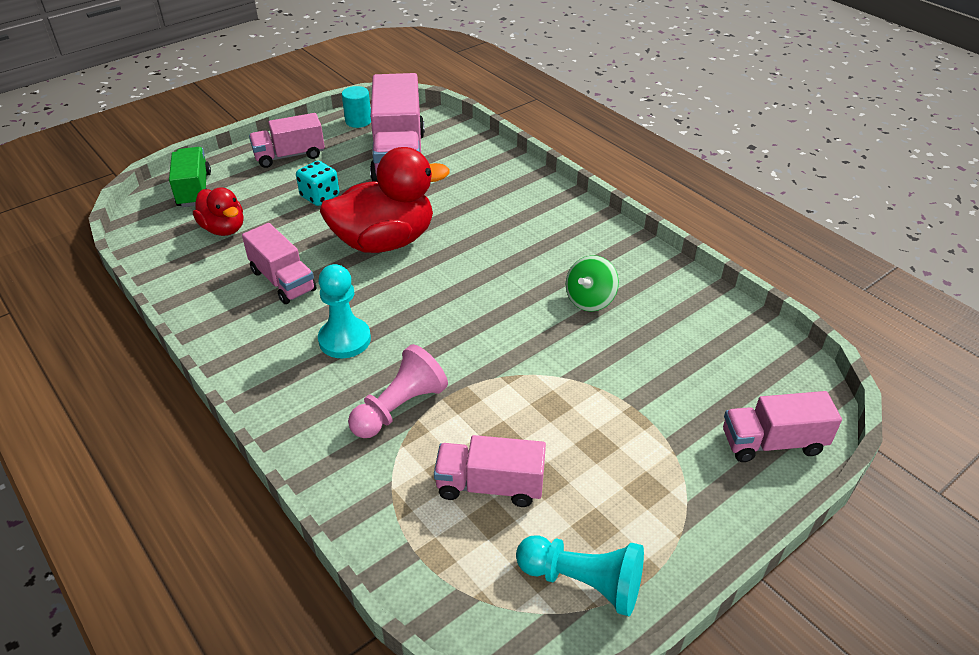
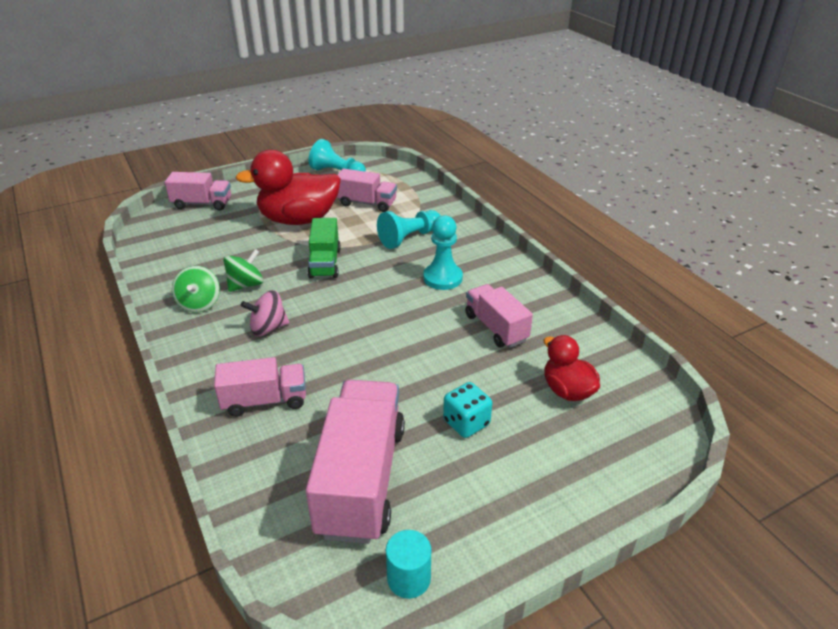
camera: 170 degrees left, 5 degrees down
(194, 190) = (623, 454): green truck -> green truck (325, 263)
(289, 156) = (511, 504): pink truck -> pink truck (265, 401)
(385, 241) = (400, 355): red duck -> red duck (298, 220)
(399, 407) = (409, 238): pink pawn -> turquoise pawn
(531, 253) = (268, 328): none -> pink spinning top
(625, 270) = (199, 303): none -> green spinning top

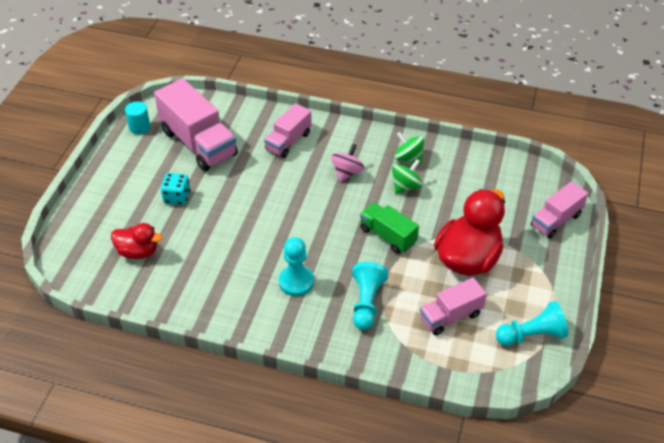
camera: 135 degrees right, 10 degrees up
(246, 285) = (406, 186): green spinning top -> green spinning top turned 135 degrees counterclockwise
(496, 328) = (218, 266): pink truck -> none

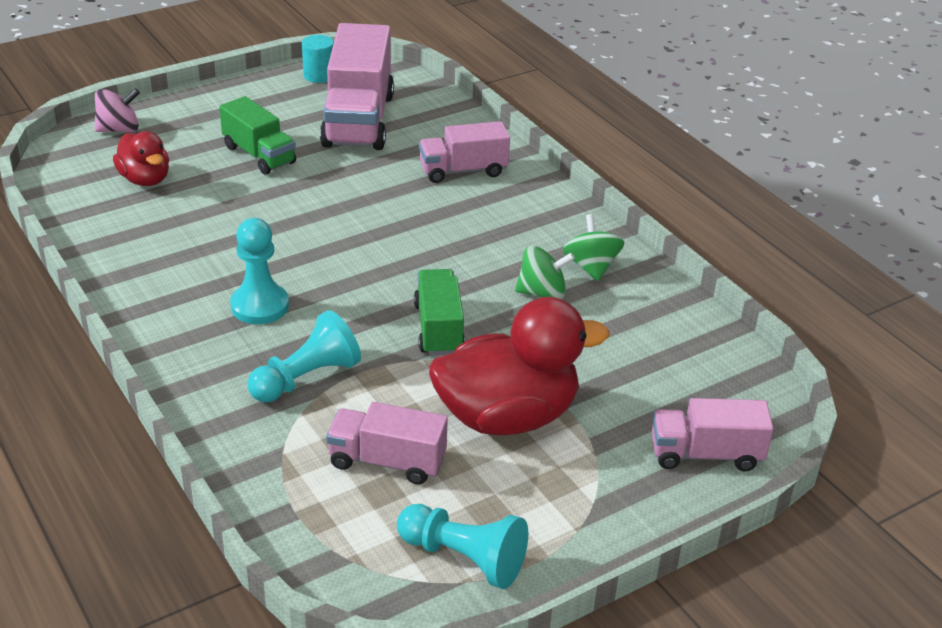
camera: 40 degrees right, 10 degrees down
(177, 197) = (259, 155): turquoise dice -> green truck
(347, 172) = (488, 238): pink spinning top -> pink spinning top (119, 129)

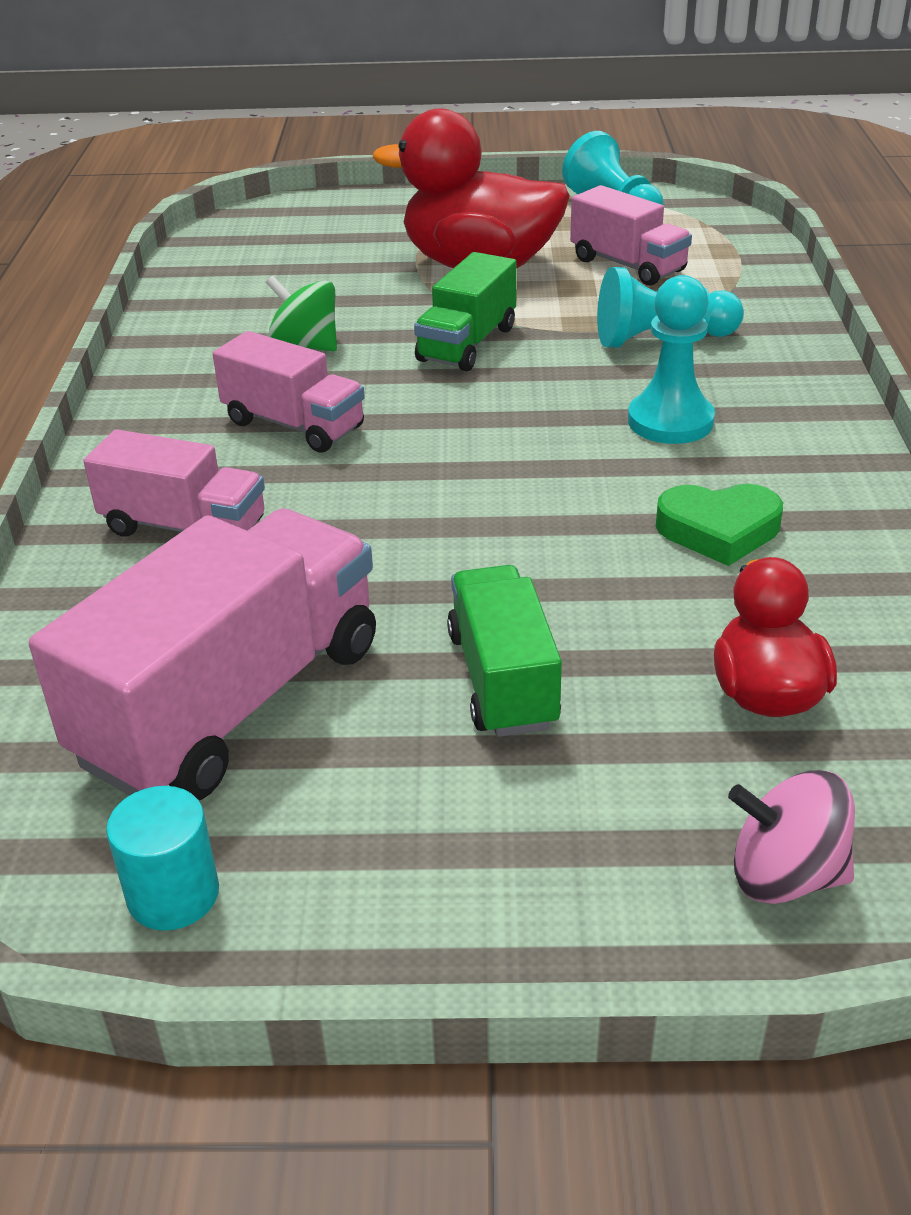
camera: 145 degrees left, 0 degrees up
(197, 244) = (718, 530): none -> green heart
(591, 267) = (209, 355): green spinning top -> none
(705, 454) = (339, 210): pink truck -> pink truck (294, 425)

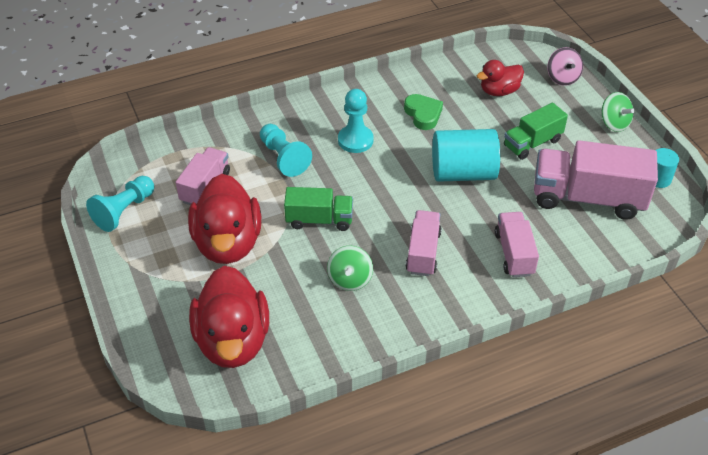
camera: 115 degrees left, 10 degrees up
(287, 247) = (233, 340): none -> red duck
(472, 531) = (463, 173): none -> turquoise cylinder
(480, 908) = (614, 123): none -> green spinning top

